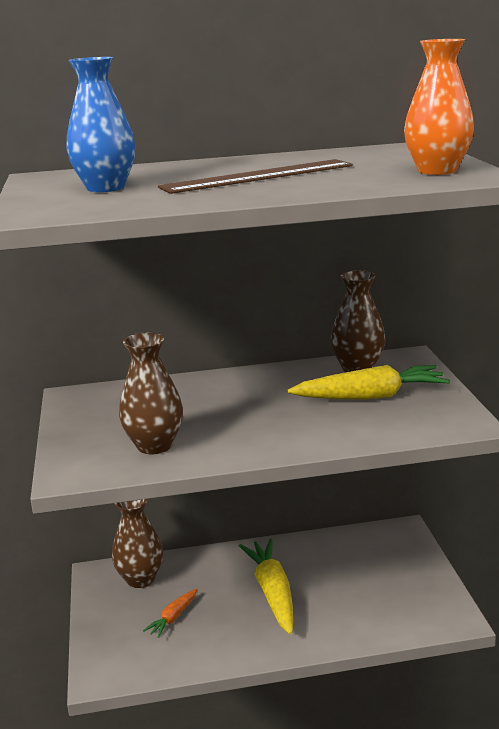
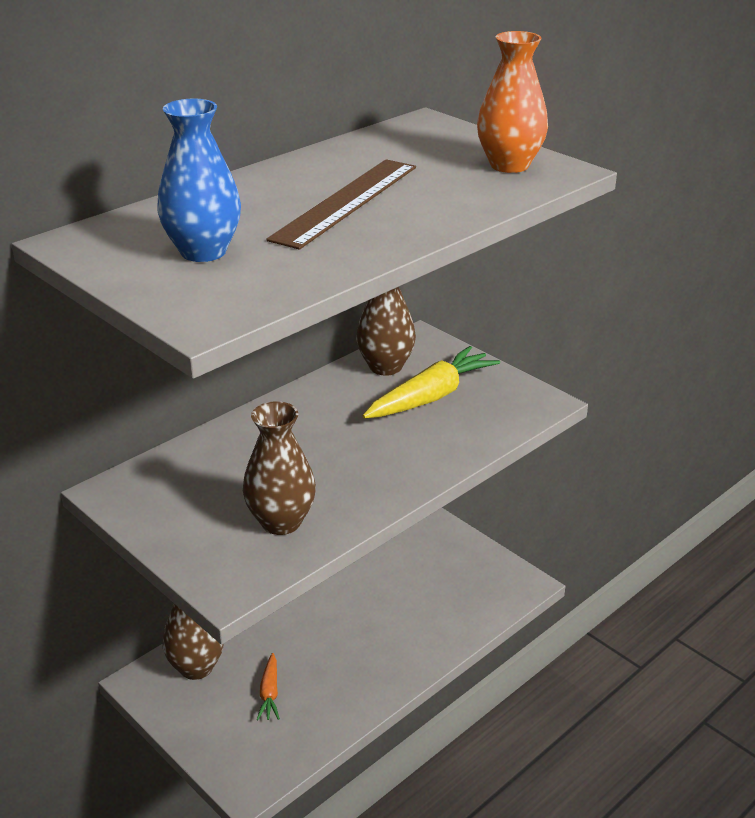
camera: 35 degrees left, 10 degrees up
(272, 592) = (345, 625): yellow carrot -> none

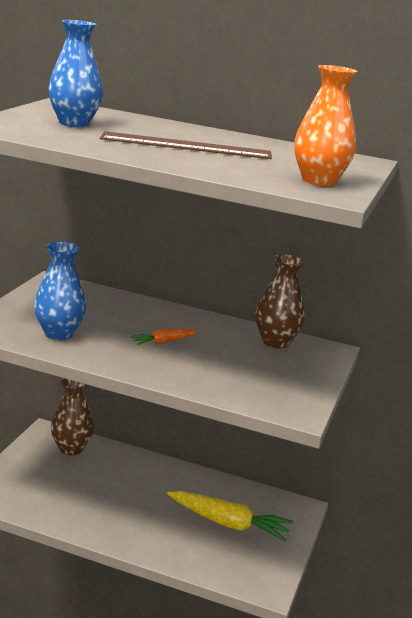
camera: 60 degrees right, 10 degrees down
(269, 693) = (65, 483): orange carrot -> orange carrot (163, 342)
(281, 522) = (59, 333): brown vase -> blue vase
(431, 396) = (254, 364): yellow carrot -> yellow carrot (229, 523)

